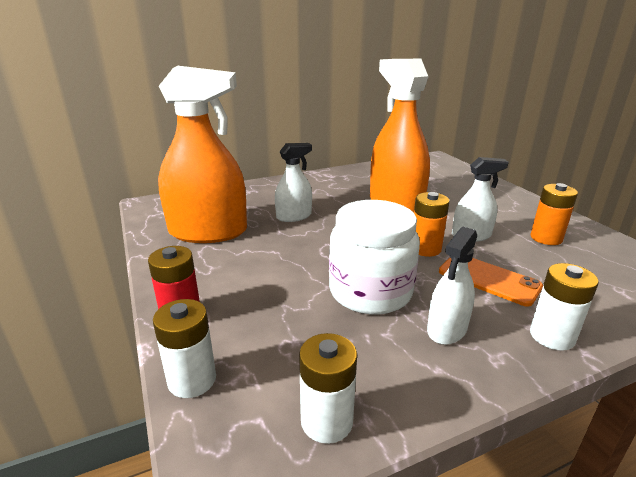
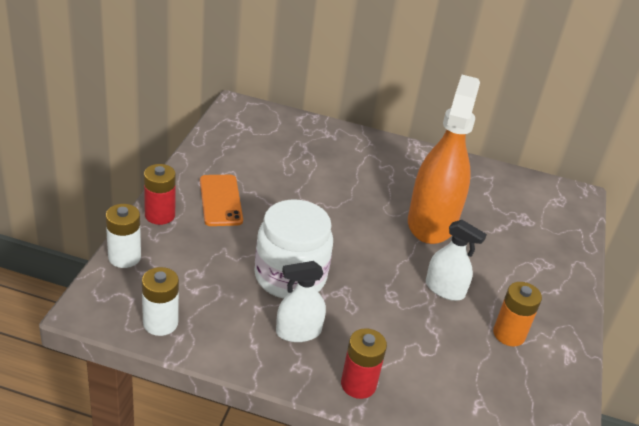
camera: 35 degrees right, 10 degrees up
(208, 232) = (248, 159): orange spray bottle -> none
(294, 216) = (328, 182): white spray bottle -> none
(425, 249) = (385, 274): orange battery -> none
(489, 279) = (389, 326): orange phone -> orange phone (220, 200)
(552, 336) = (358, 384): white battery -> red battery

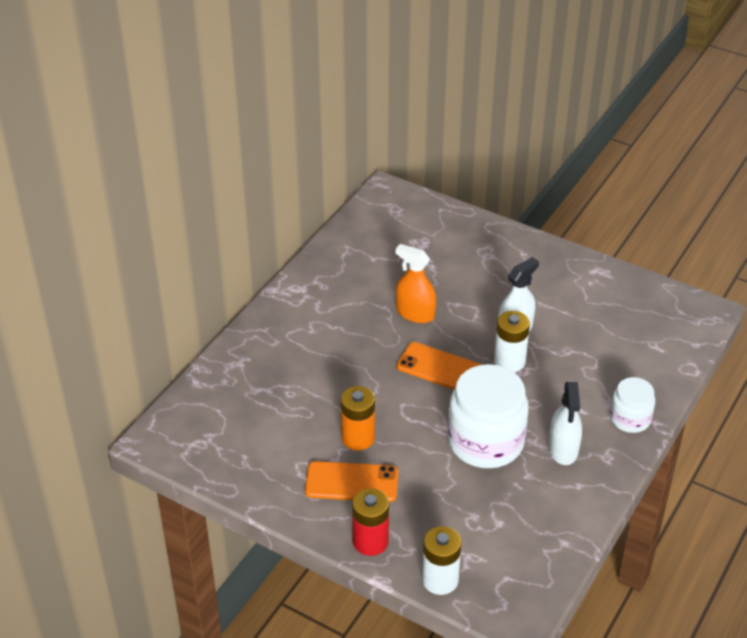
camera: 70 degrees left, 5 degrees up
(160, 323) = (544, 556): white battery -> white battery (509, 361)
(358, 384) = (630, 419): red battery -> white jar
(370, 242) = (441, 368): none -> orange phone
(431, 222) = (415, 313): orange spray bottle -> orange spray bottle, size x0.51
(509, 334) = (576, 302): orange battery -> orange battery (358, 438)

